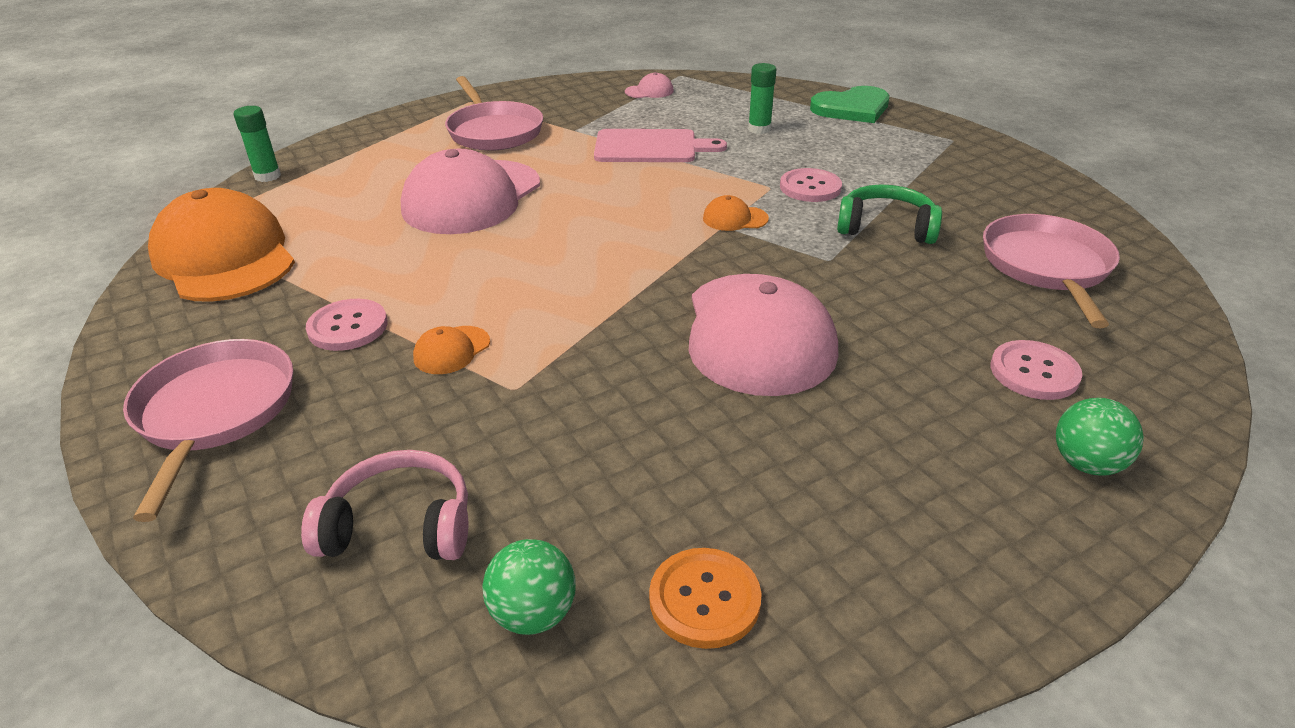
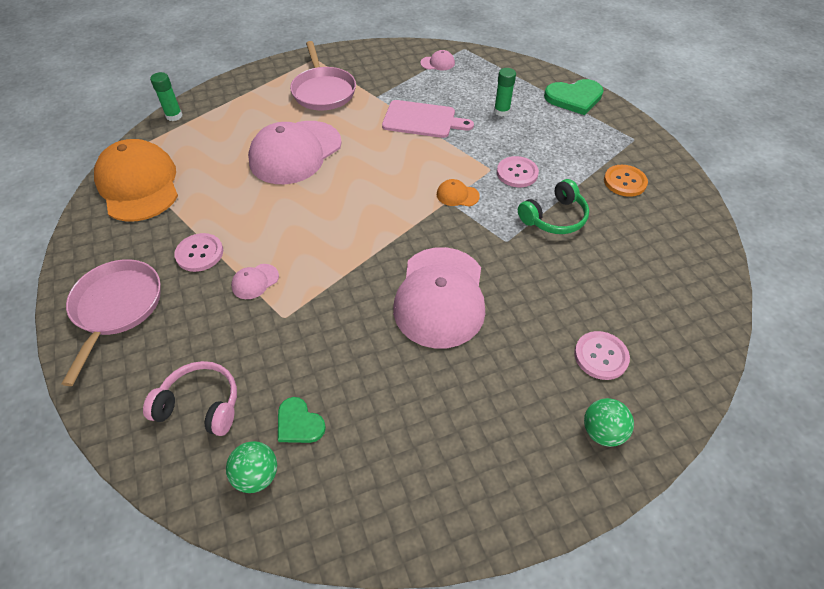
camera: 10 degrees right, 15 degrees up
(451, 350) = (255, 281): orange cap -> pink cap
(586, 526) = (299, 423): none -> green heart
(704, 599) = (348, 483): orange button -> orange button (625, 182)
(886, 227) = (554, 217): green headphones -> green headphones turned 120 degrees clockwise
(1047, 267) = (648, 269): pink pan -> none

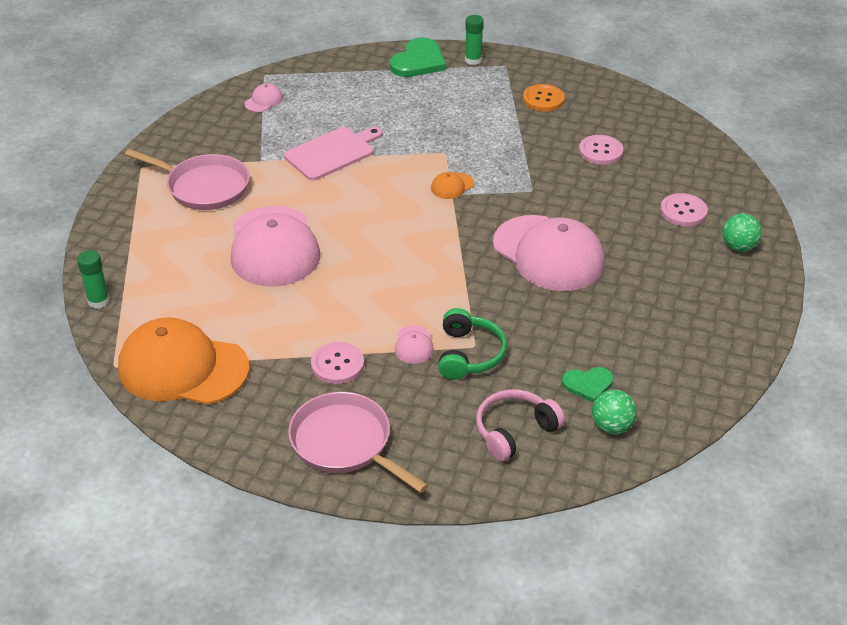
camera: 50 degrees left, 10 degrees down
(501, 111) = (382, 106): green glue stick -> green glue stick (473, 60)
(517, 173) = (466, 142): pink button -> pink button (600, 151)
(554, 217) = (537, 154): green headphones -> green headphones (469, 354)

